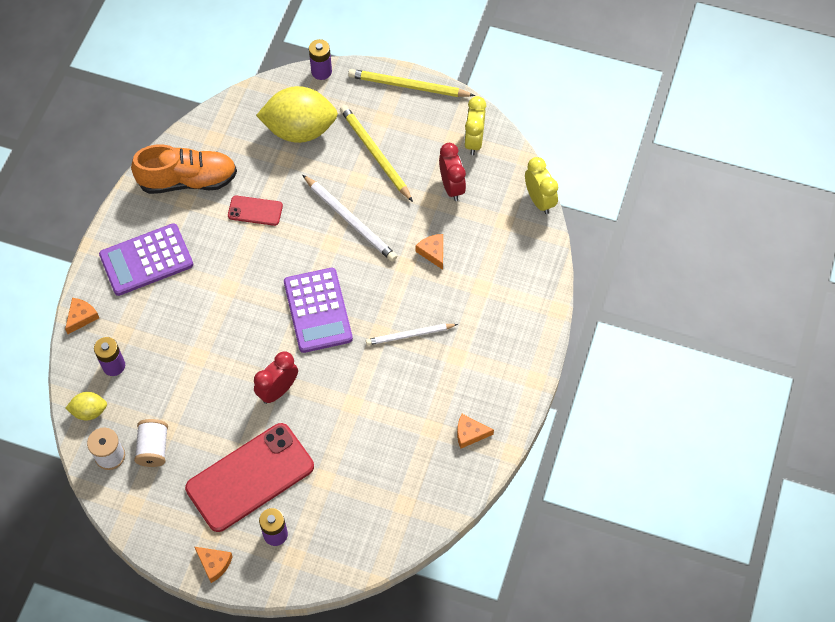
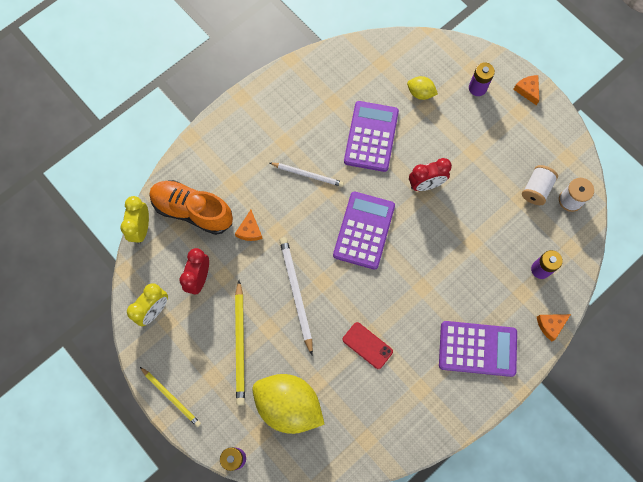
camera: 150 degrees left, 10 degrees up
(89, 411) = (573, 242): yellow lemon -> yellow lemon (420, 93)
(188, 180) = (409, 408): orange shoe -> orange shoe (192, 211)
(250, 477) = (476, 134): red phone -> none
(366, 411) = (371, 136): none -> purple calculator
(408, 86) = (171, 397): yellow pencil -> yellow pencil, size x0.67
(470, 433) = (310, 85): orange cheese -> none

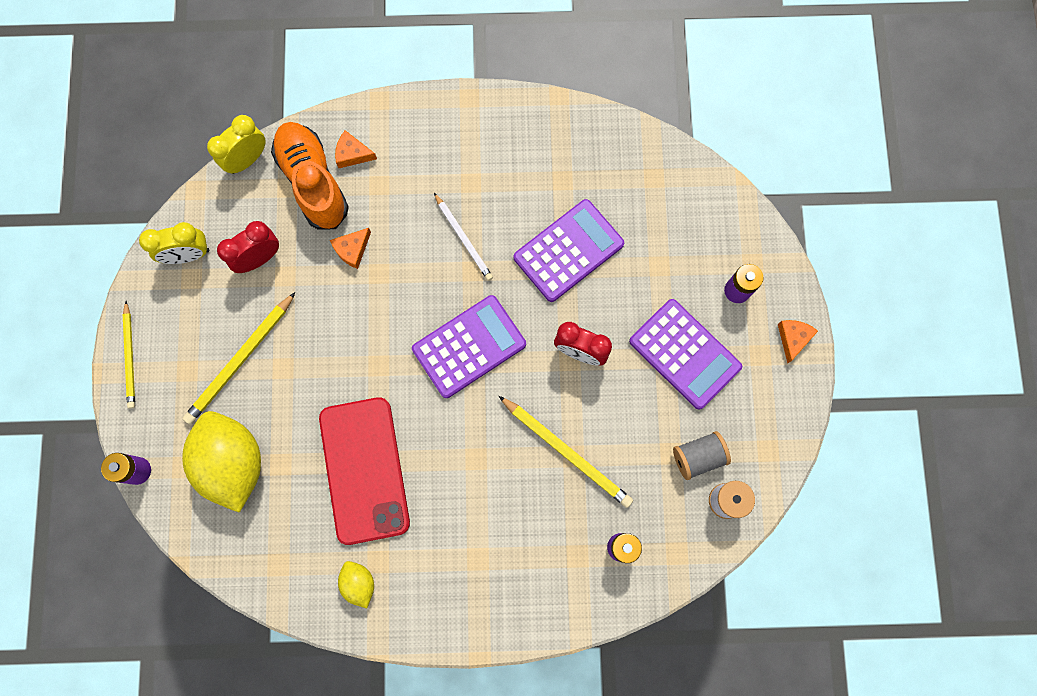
camera: 40 degrees right, 5 degrees up
(296, 293) = (340, 355): white pencil -> none
(367, 345) = (364, 470): red phone -> red phone, size x2.12
(420, 93) = (667, 245): yellow lemon -> yellow lemon (359, 583)
(467, 243) = (567, 452): none -> yellow pencil
(477, 348) = (474, 572): purple calculator -> purple calculator (684, 354)
(536, 189) = (698, 457): white spool -> grey spool
(550, 325) = (575, 615): orange cheese -> orange cheese (352, 154)

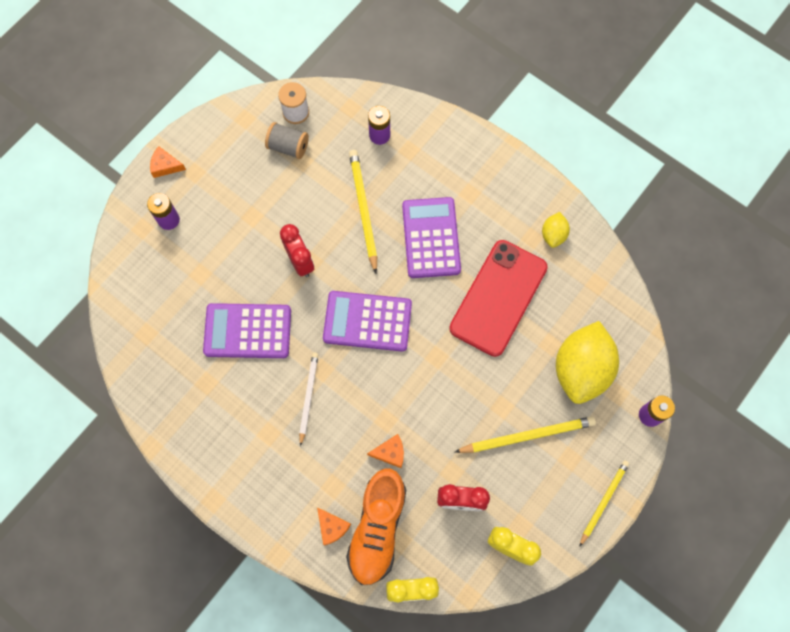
camera: 140 degrees left, 5 degrees down
(684, 354) = (238, 209): purple calculator -> purple calculator (431, 238)
(793, 338) = (165, 166): orange cheese -> orange cheese turned 45 degrees clockwise

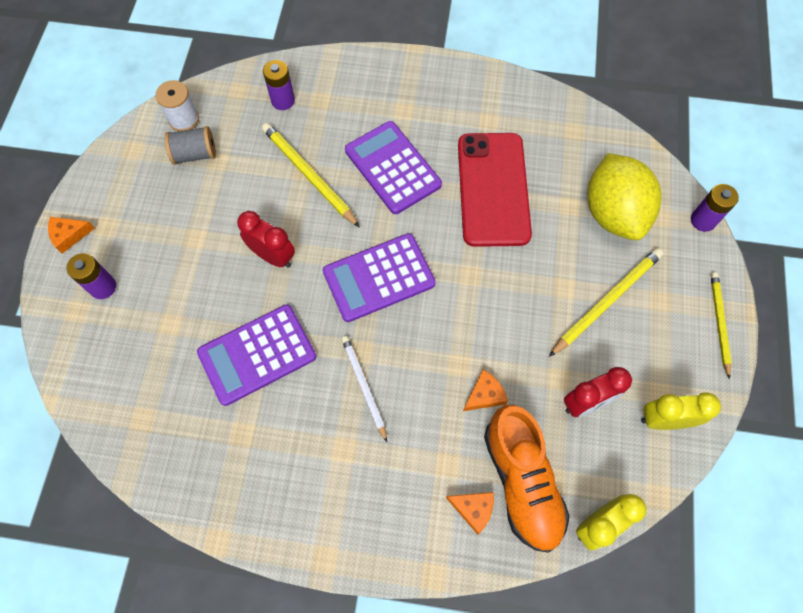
camera: 30 degrees left, 5 degrees down
(553, 235) = (506, 108): yellow lemon -> none

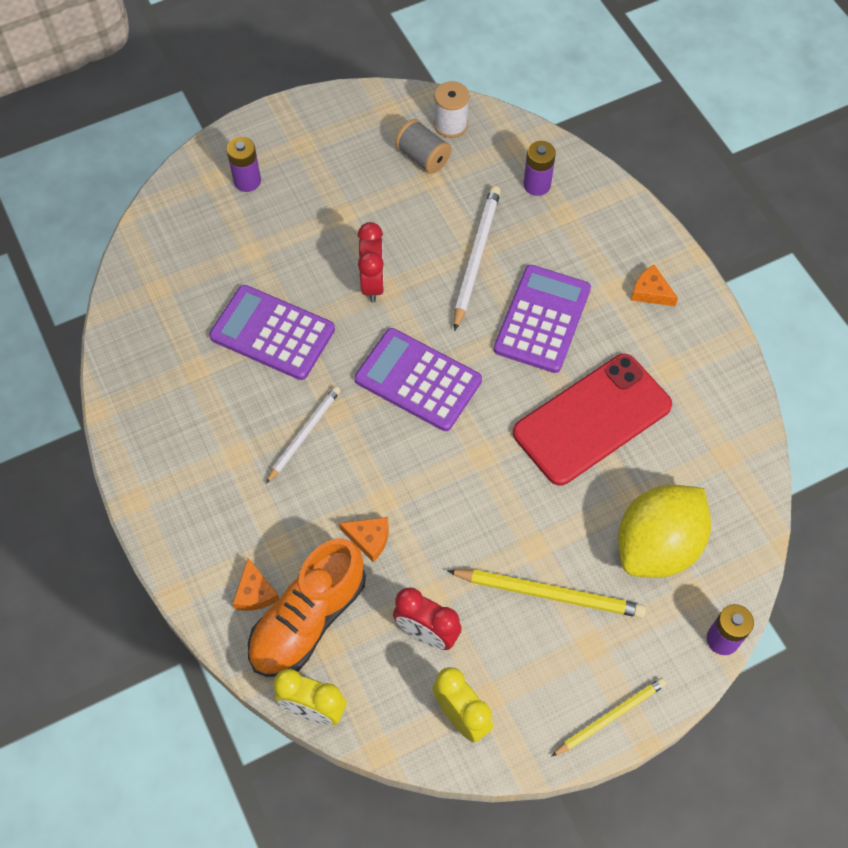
camera: 55 degrees right, 5 degrees down
(69, 235) = (274, 125): orange cheese -> orange cheese (651, 292)
(308, 175) = (476, 257): yellow pencil -> white pencil

